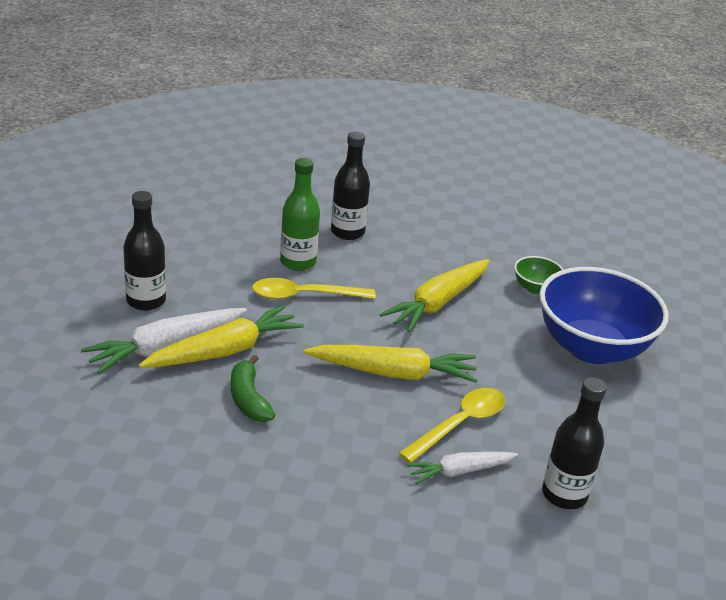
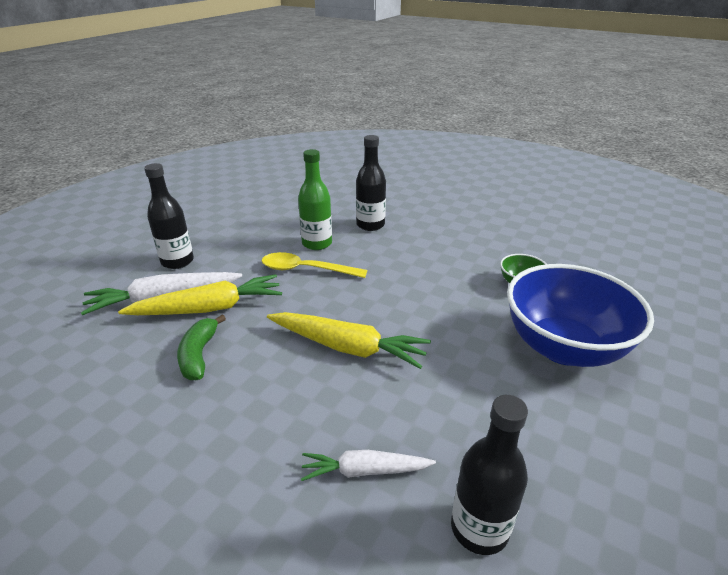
camera: 20 degrees right, 0 degrees up
(438, 303) = (421, 287): yellow carrot -> none
(460, 424) = (390, 412): yellow spoon -> none

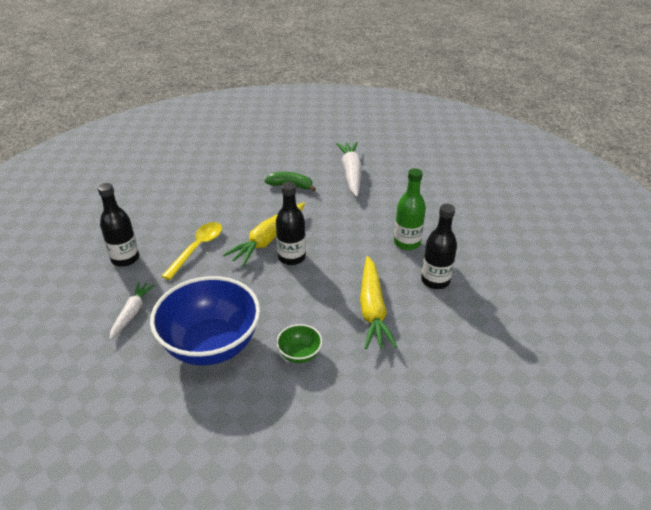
camera: 105 degrees right, 5 degrees up
(177, 261) = (397, 177): black bottle -> black bottle (291, 257)
(209, 308) = (334, 189): yellow carrot -> yellow carrot (372, 309)
(305, 270) = (367, 232): yellow spoon -> yellow spoon (197, 248)
(364, 471) = (178, 231): white carrot -> white carrot (132, 313)

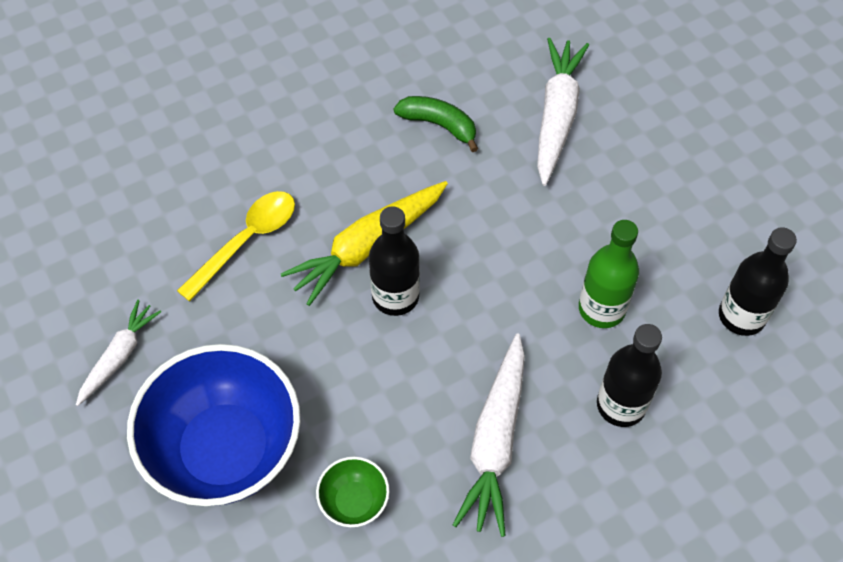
camera: 15 degrees right, 20 degrees up
(125, 259) = (129, 237): black bottle -> black bottle (741, 316)
(372, 309) = (495, 441): yellow carrot -> white carrot

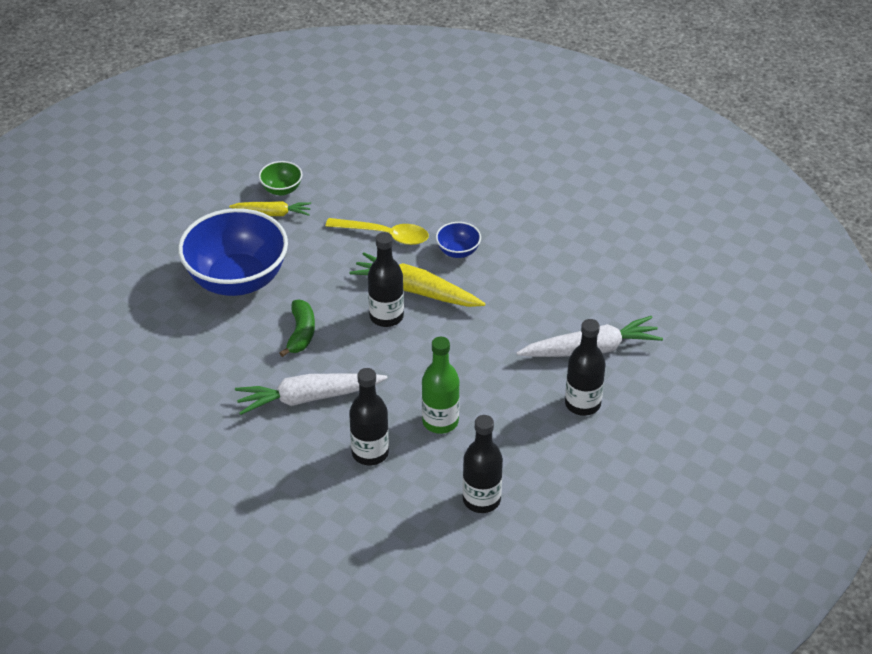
camera: 65 degrees right, 15 degrees down
(119, 356) = (272, 213): white carrot -> yellow carrot
(324, 175) = (458, 251): none -> blue bowl
(354, 501) = (233, 347): green bowl -> green bowl (281, 189)
(439, 125) = (538, 292): green banana -> green banana (301, 333)
(636, 159) = (582, 404): none -> black bottle

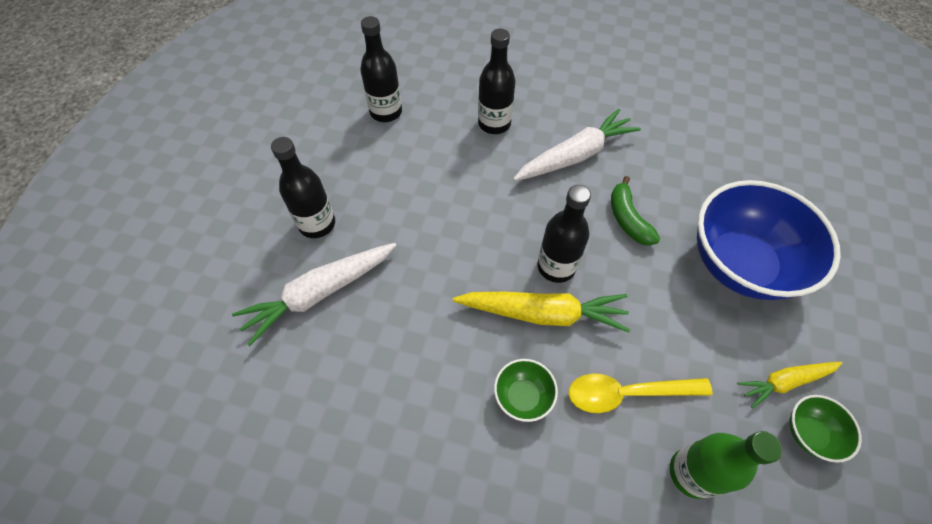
camera: 160 degrees right, 15 degrees up
(440, 421) = (447, 167): green bottle -> green bottle (692, 473)
(458, 251) = (523, 396): blue bowl -> green bowl

